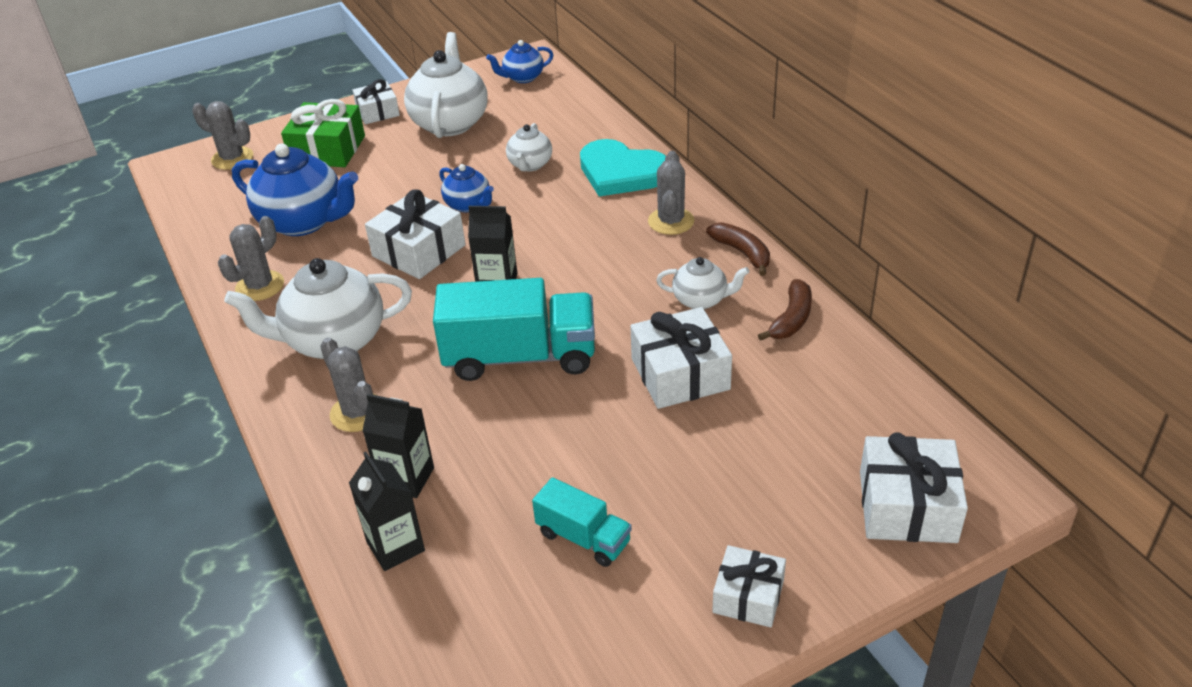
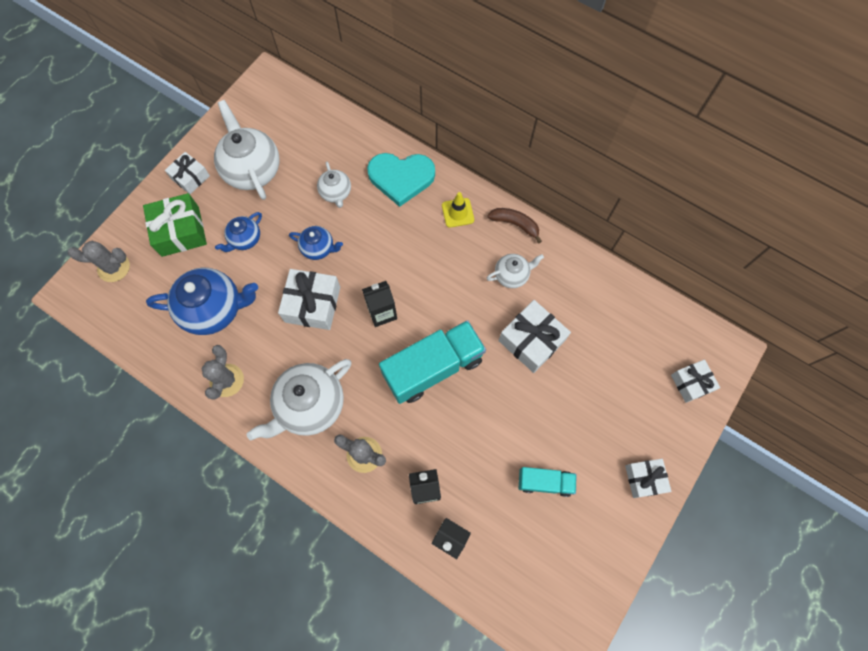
camera: 30 degrees left, 30 degrees up
(523, 78) = (275, 102): blue teapot -> blue teapot (245, 239)
(671, 221) = (457, 213): grey cactus -> yellow traffic cone
(791, 319) = (570, 270): brown banana -> none
(907, 506) = (691, 383): white gift -> white gift, size x0.63

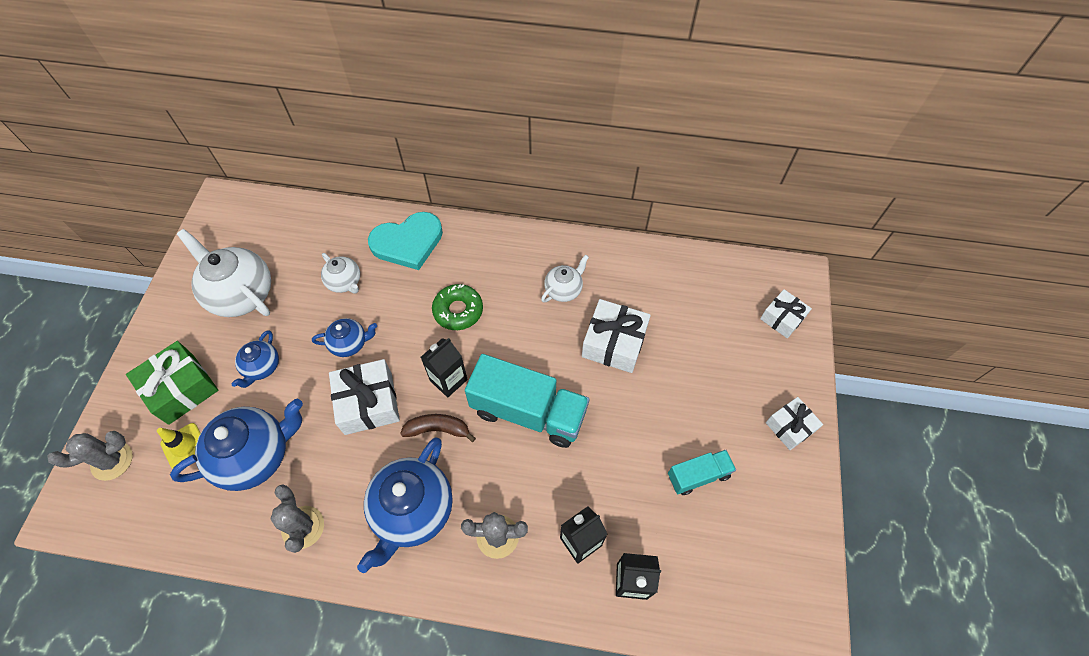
camera: 25 degrees left, 10 degrees down
(190, 177) = (171, 328): white gift -> none
(310, 405) = (412, 511): white teapot -> blue teapot
(415, 256) = (458, 311): none -> green donut
(433, 367) = (528, 412): turquoise truck -> turquoise truck turned 75 degrees clockwise
(457, 213) = (481, 253): yellow traffic cone -> yellow traffic cone (184, 446)
(515, 224) = (543, 242): brown banana -> brown banana (438, 429)

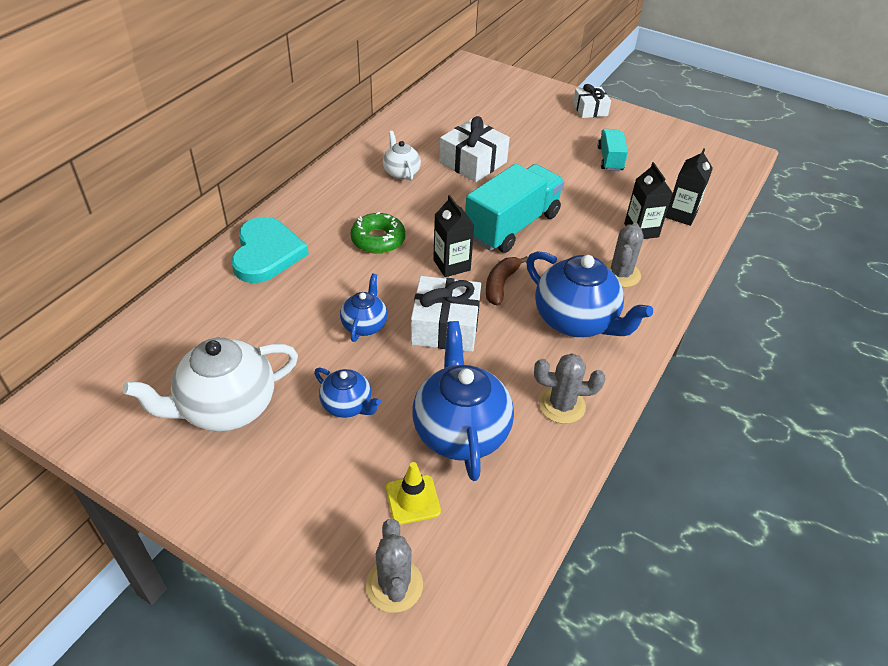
camera: 70 degrees left, 15 degrees down
(181, 389) = (329, 492): green gift -> none
(345, 282) = (281, 312): white teapot -> none
(782, 318) = (501, 83): white gift -> none

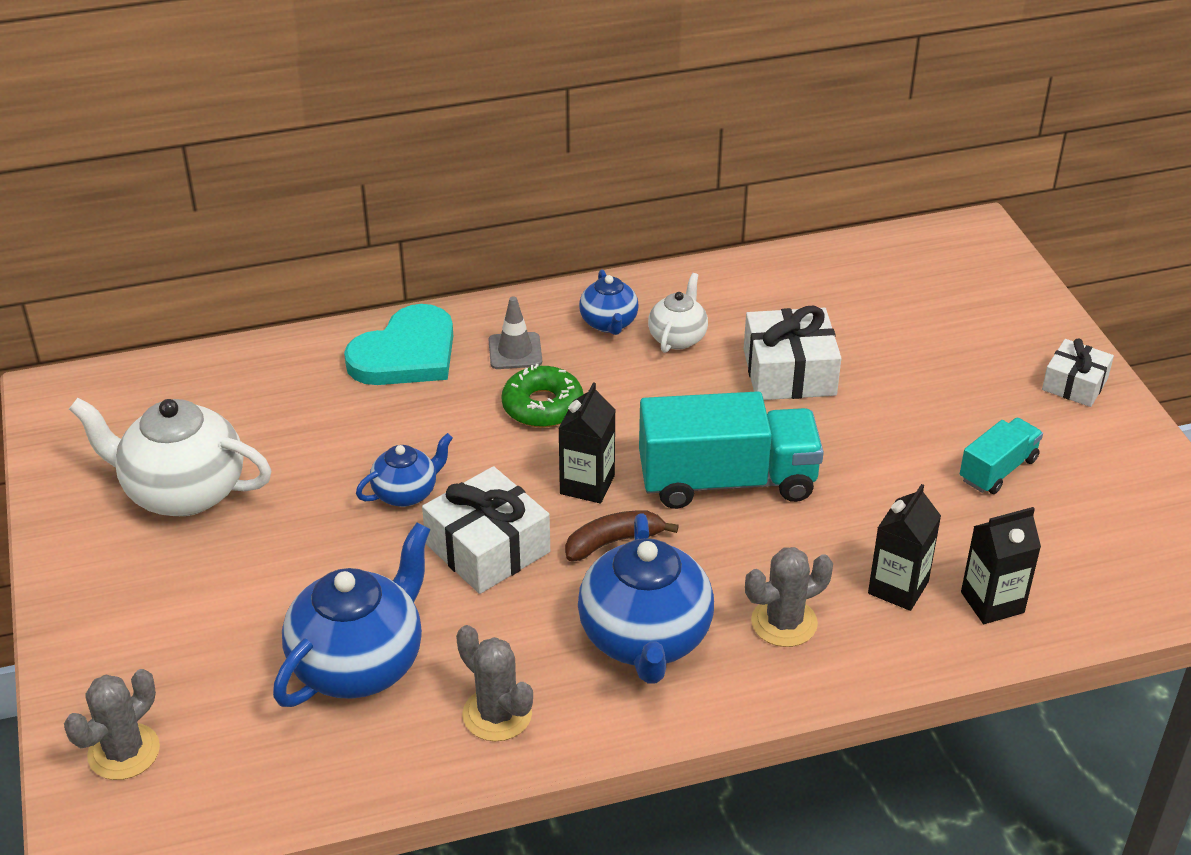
camera: 45 degrees right, 5 degrees down
(327, 220) = (515, 351): none -> grey traffic cone
(347, 405) = (287, 563): blue teapot -> blue teapot (609, 323)
(413, 499) = (232, 693): yellow traffic cone -> none

